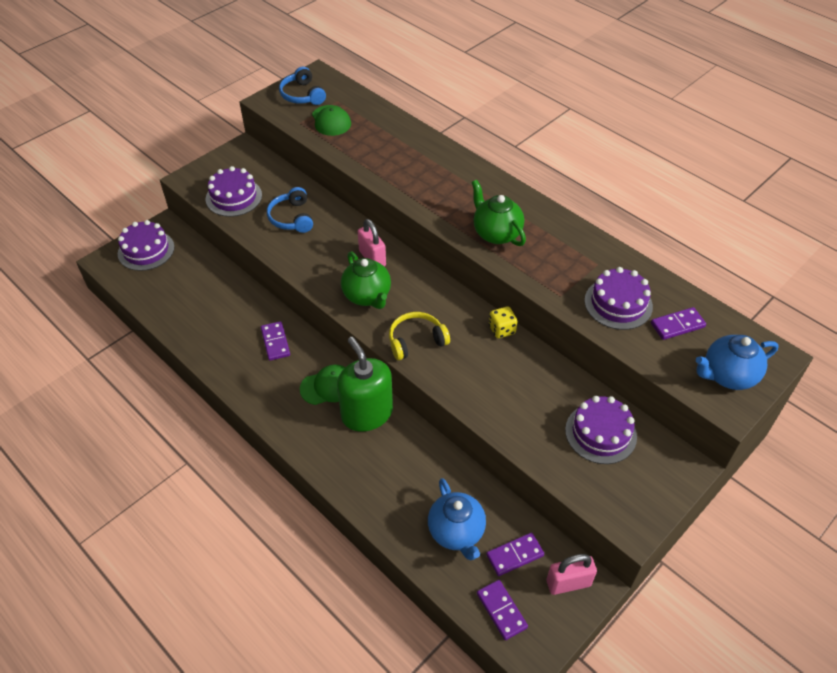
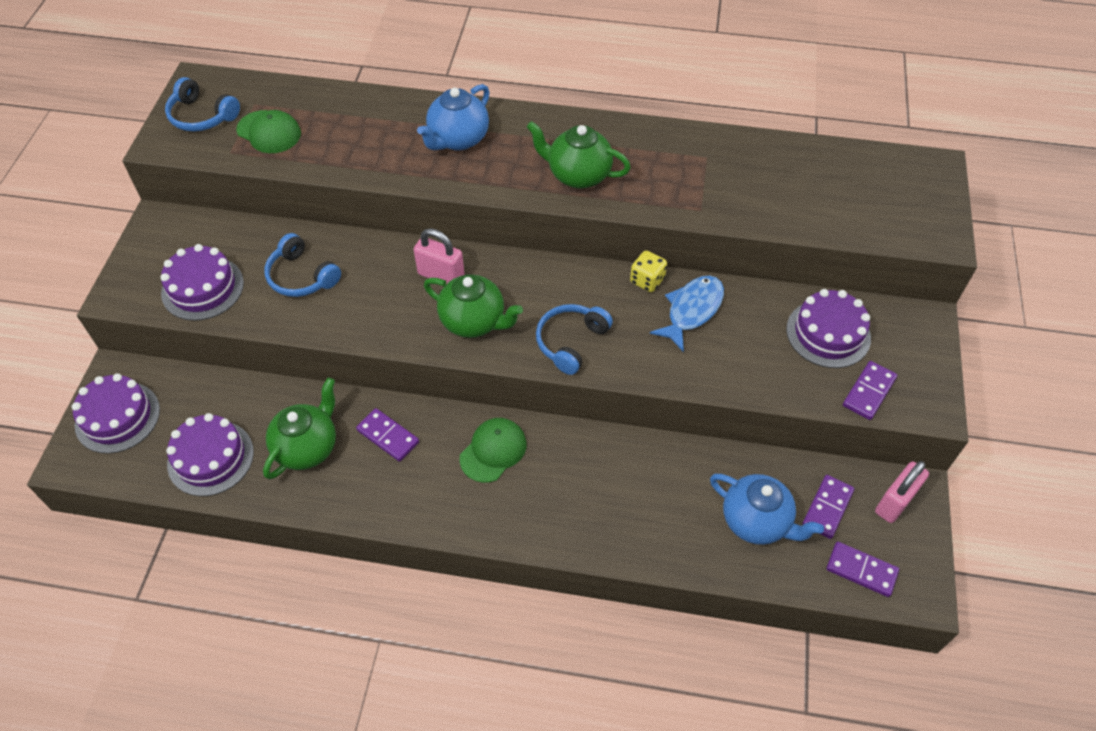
camera: 35 degrees left, 5 degrees up
(227, 322) = (307, 447): none -> green teapot
(367, 413) = (561, 455): green soap dispenser -> none
(416, 341) = (571, 342): yellow headphones -> blue headphones
(515, 365) = (692, 310): none -> blue fish
(618, 303) = (760, 188): purple cake -> purple cake (210, 458)
(677, 325) = (831, 182): purple domino -> purple domino (869, 392)
(727, 376) = (914, 208): blue teapot -> blue teapot (458, 140)

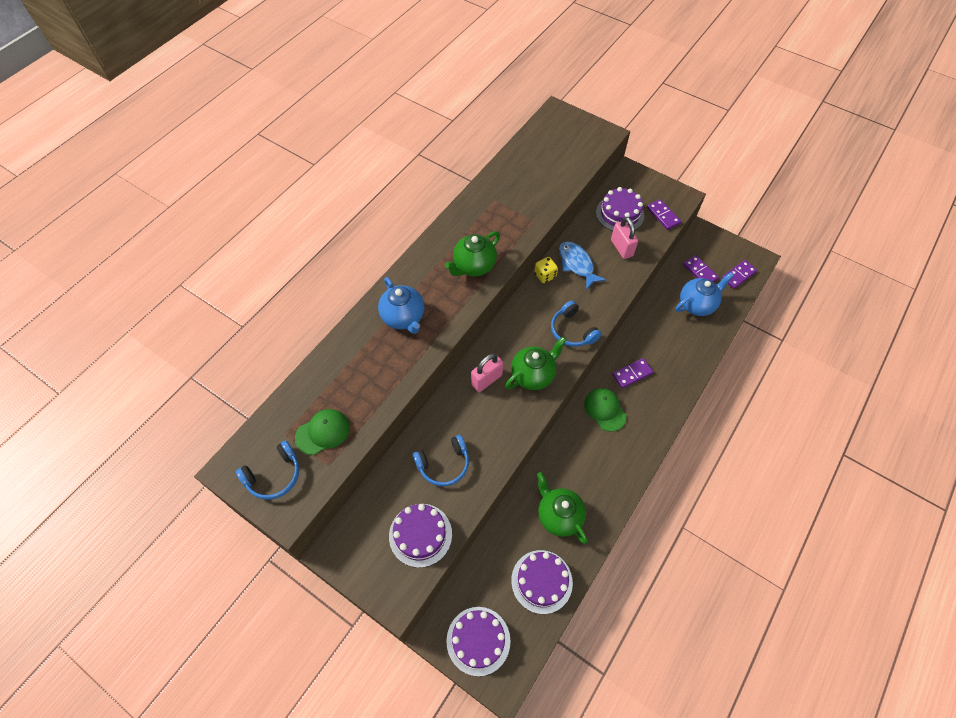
camera: 65 degrees left, 5 degrees up
(388, 436) = (570, 464): purple domino -> purple domino (632, 374)
(894, 502) = (706, 244): pink padlock -> pink padlock (621, 248)

